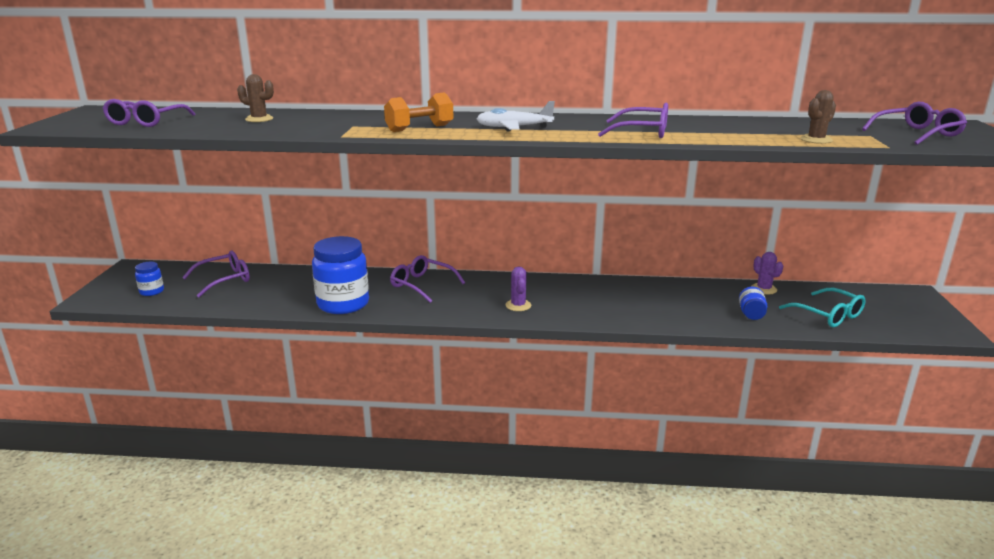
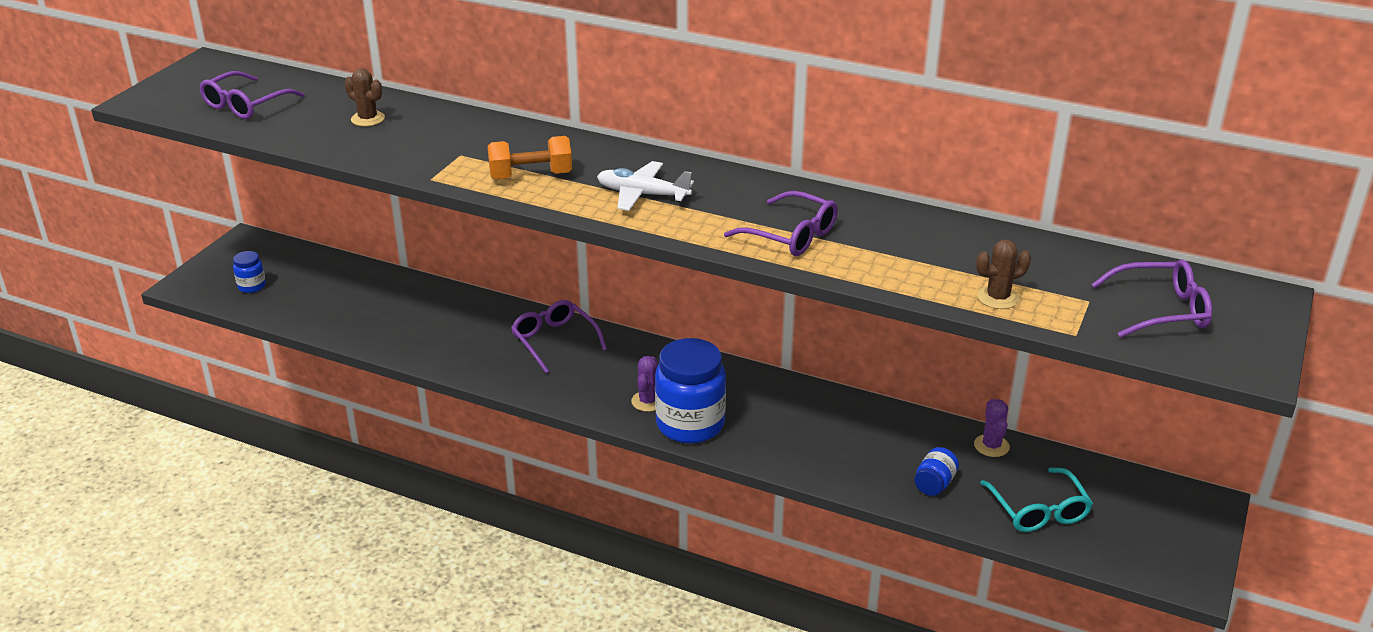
camera: 20 degrees right, 10 degrees up
(224, 280) = (335, 283): purple glasses -> none
(343, 304) = (447, 353): blue jar -> blue jar (690, 424)

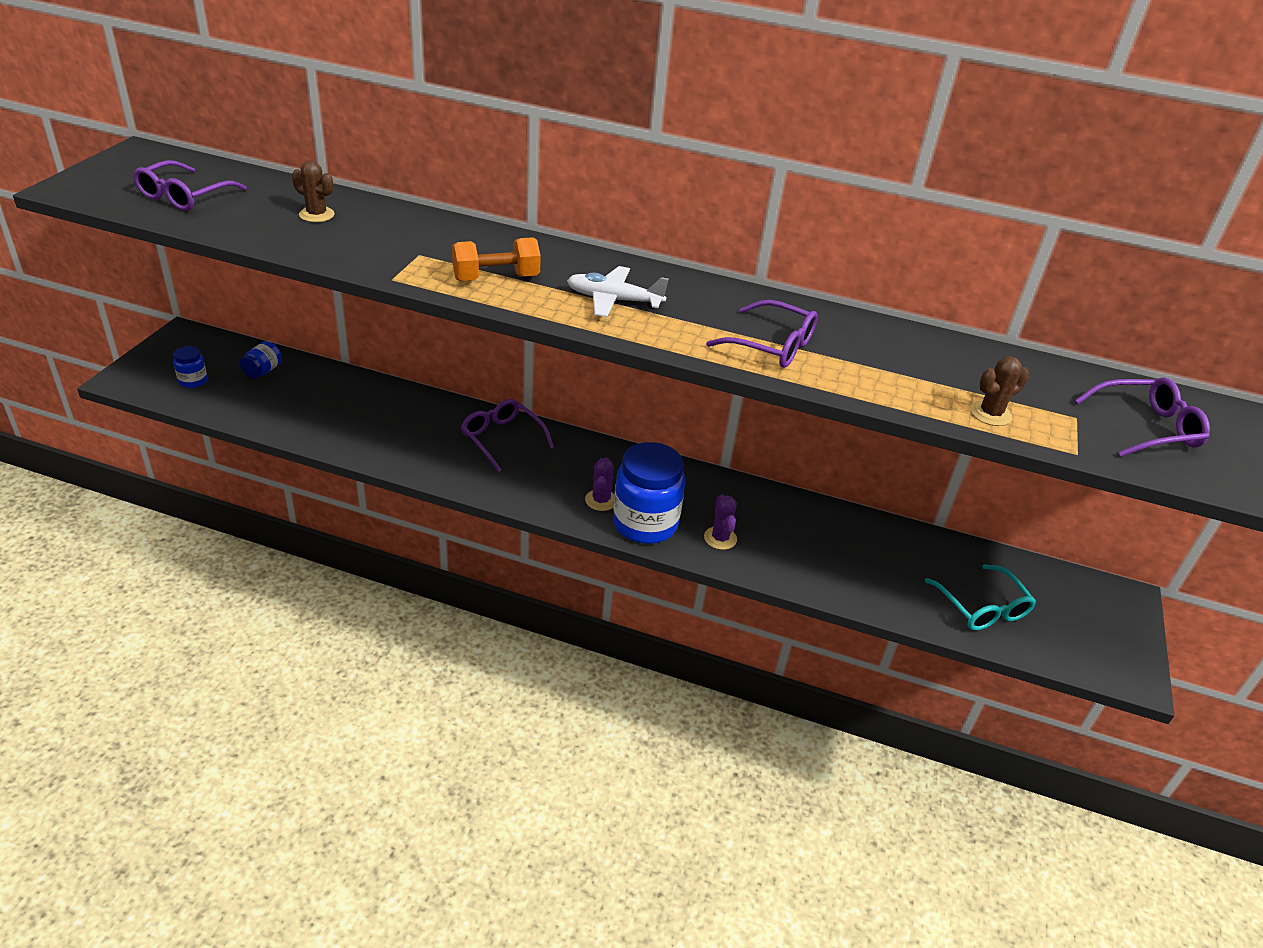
camera: 10 degrees left, 5 degrees up
(934, 484) = (883, 582): blue jar -> blue jar (263, 371)
(991, 446) = (925, 542): purple cactus -> purple cactus (720, 538)

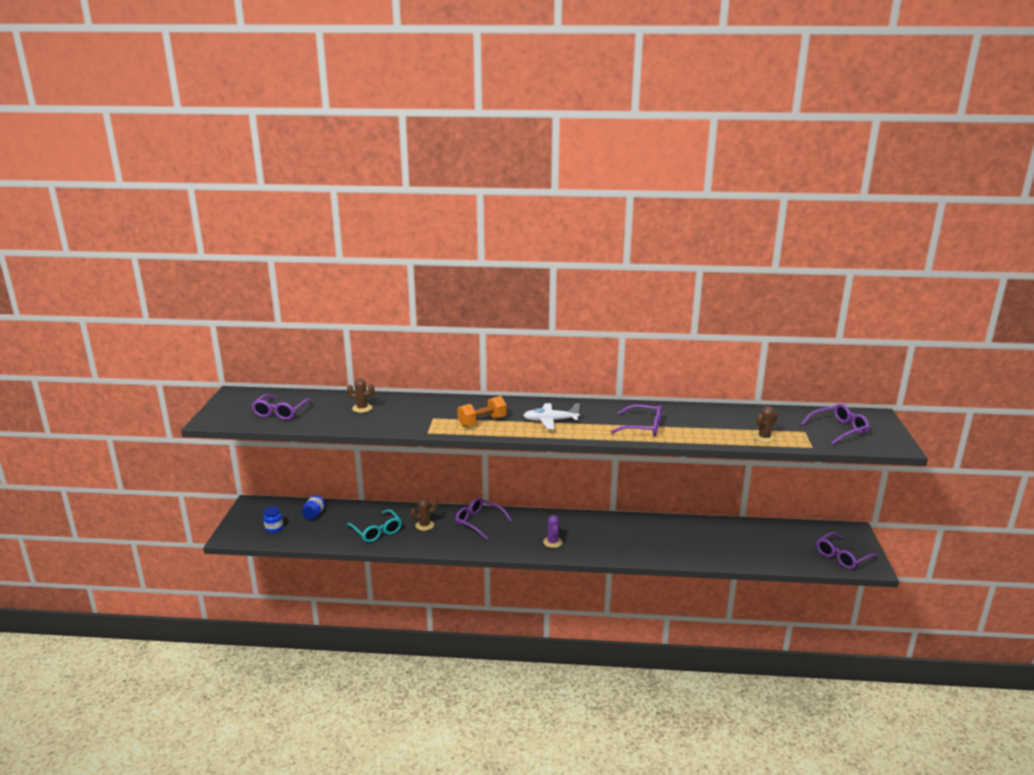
camera: 10 degrees left, 15 degrees down
(416, 426) = (424, 525): none -> brown cactus
(645, 524) = (583, 549): blue jar -> none
(720, 538) = (628, 547): purple cactus -> none
(982, 607) = (782, 551): turquoise glasses -> turquoise glasses (376, 531)
(1087, 642) = (842, 556): none -> purple glasses

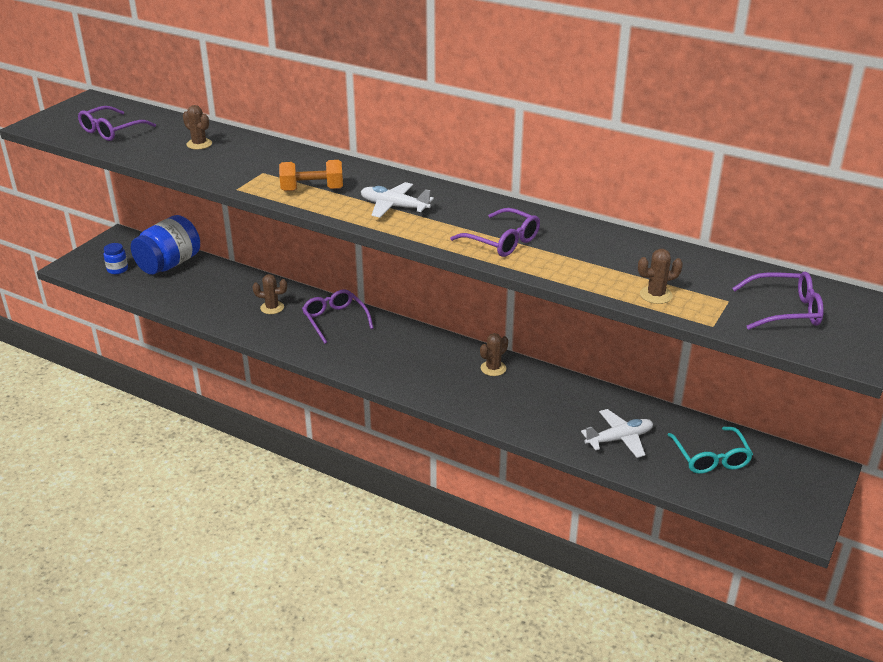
camera: 25 degrees right, 10 degrees up
(314, 514) = (169, 264): blue jar -> blue jar, size x2.16
(376, 531) = (216, 300): turquoise glasses -> turquoise glasses (710, 457)
(552, 542) = (398, 368): purple cactus -> none
(614, 525) = (493, 368): none -> brown cactus
(729, 547) = (619, 439): none -> white plane
(842, 556) = (773, 500): purple glasses -> none

